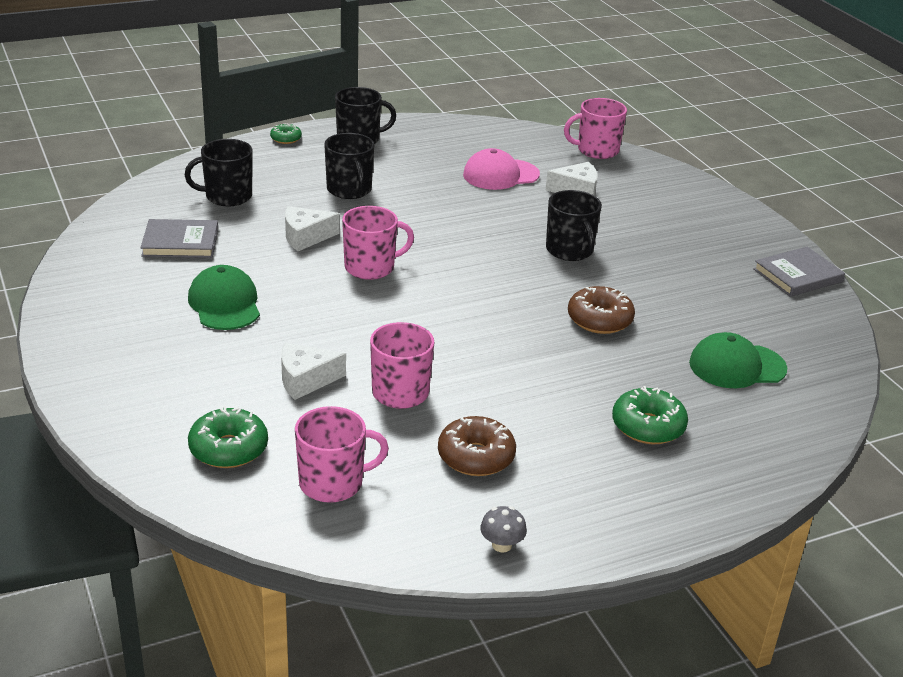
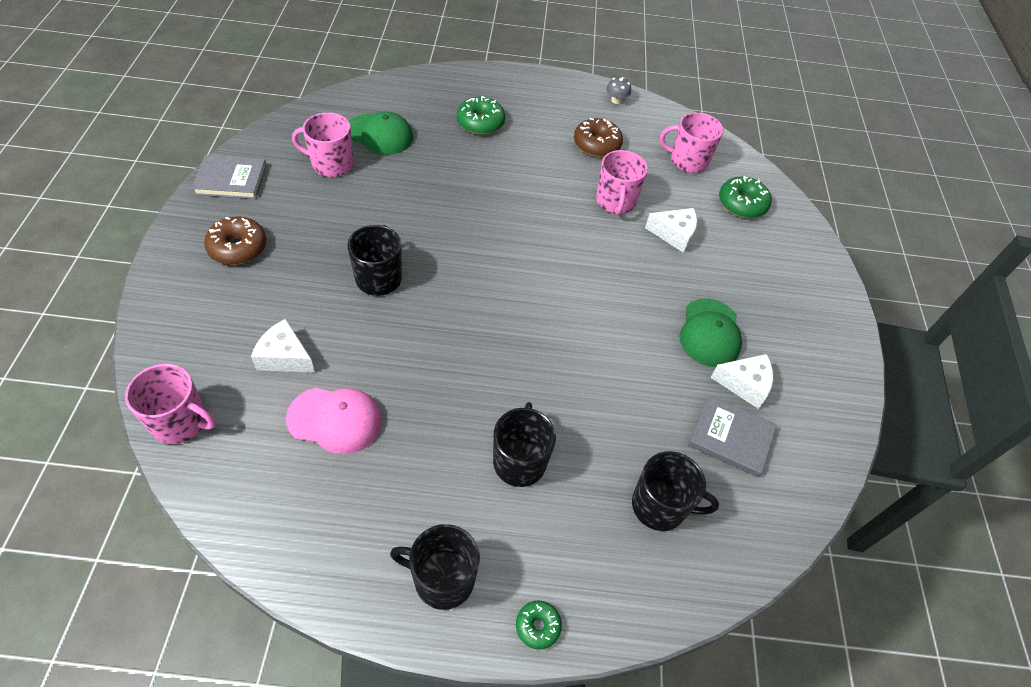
camera: 155 degrees left, 20 degrees up
(306, 237) = (605, 395): white cheese -> white cheese (744, 384)
(371, 267) = (566, 328): pink mug -> pink mug (331, 164)
(599, 320) = (429, 202): brown donut -> brown donut (238, 247)

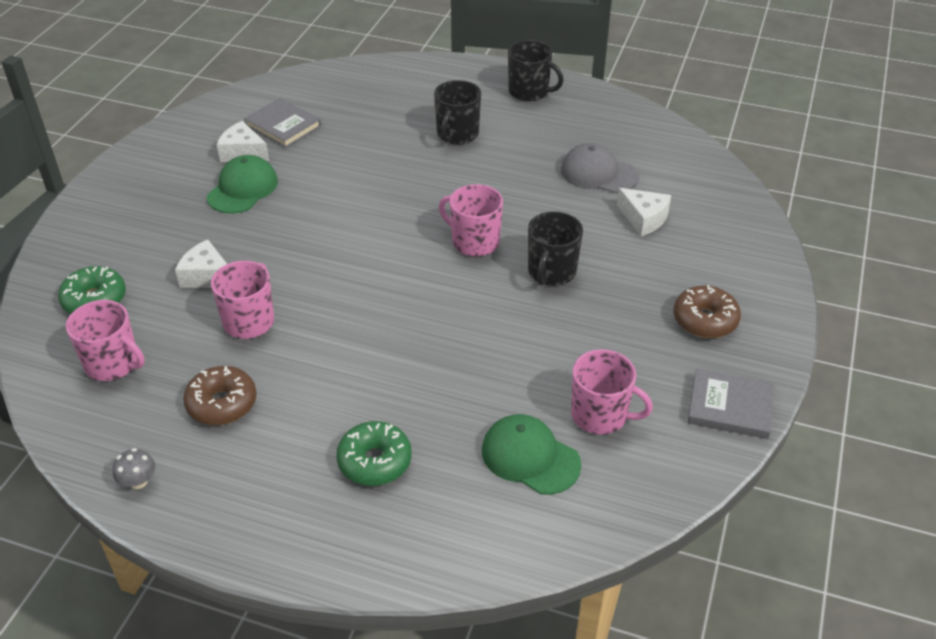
camera: 160 degrees left, 10 degrees down
(180, 422) = (724, 187): pink mug -> pink mug (474, 242)
(335, 420) = (599, 173): pink cap -> grey cap
(537, 626) = (474, 69): green donut -> none
(660, 506) = (364, 102): black mug -> none

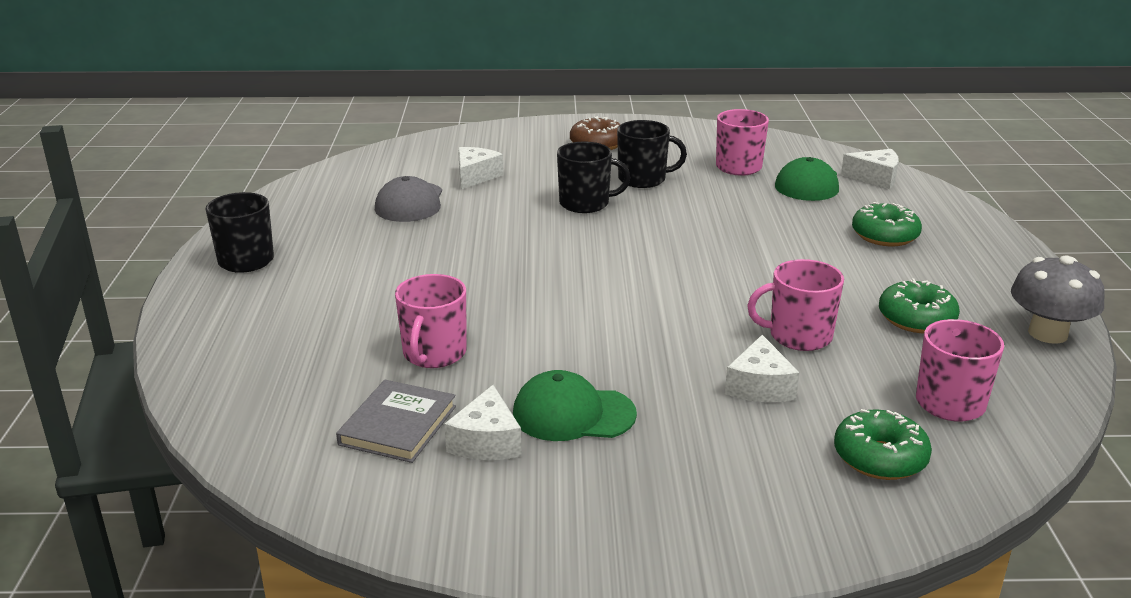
camera: 110 degrees left, 15 degrees down
(138, 481) = (1047, 333): grey mushroom -> grey mushroom, size x2.01
(222, 404) = (916, 319): brown donut -> green donut
(457, 134) = (365, 288): black mug -> black mug (643, 179)
(474, 242) = (568, 244): pink mug -> pink mug (434, 354)
(518, 530) = (875, 178): none -> white cheese
(730, 407) = (684, 131): grey book -> none

